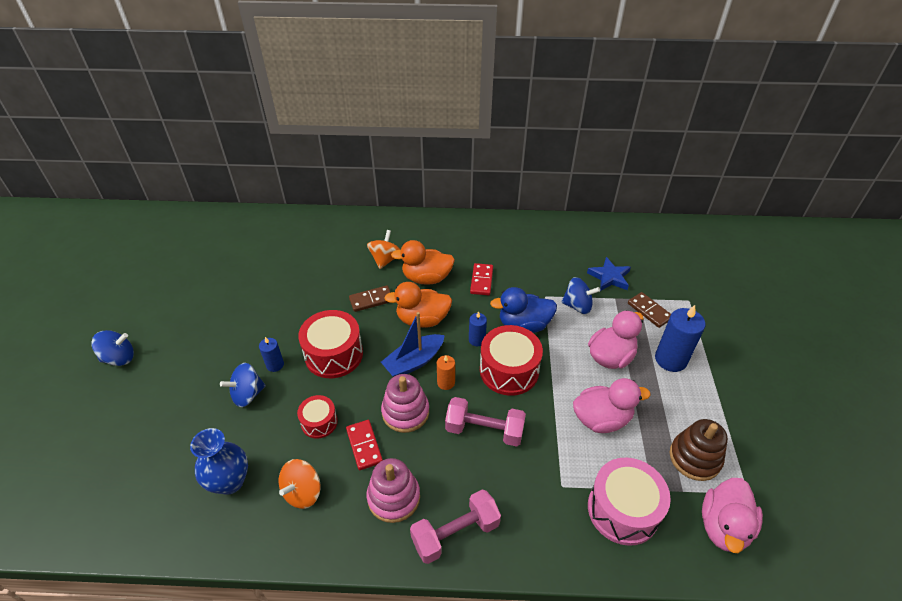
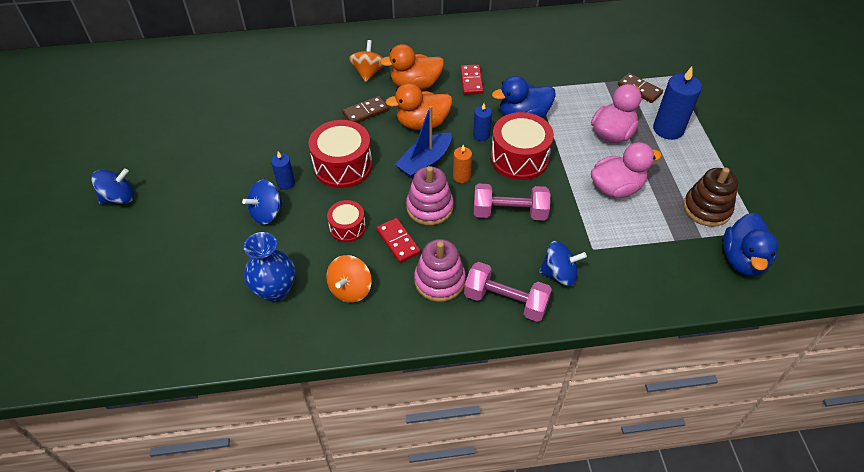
camera: 10 degrees left, 5 degrees up
(455, 533) = (505, 301): pink dumbbell -> pink dumbbell turned 60 degrees clockwise
(577, 306) = (570, 93): blue spinning top -> blue spinning top (559, 274)
(609, 277) = (595, 63): blue star -> none
(623, 510) = (652, 259): pink drum -> none
(723, 526) = (742, 260): pink duck -> blue duck

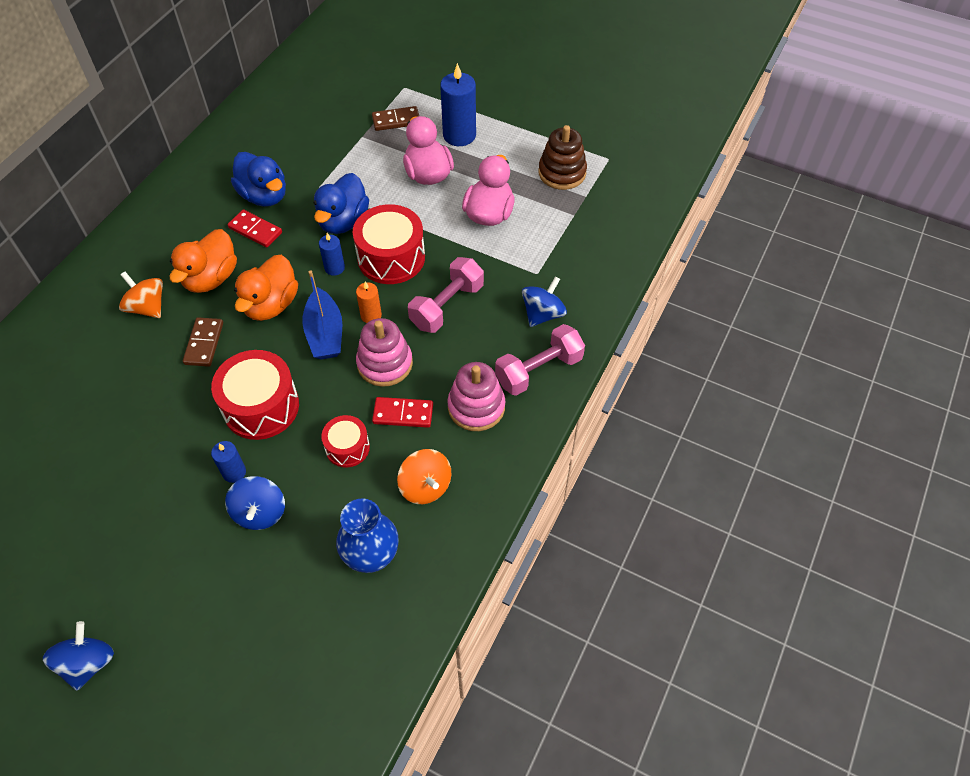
camera: 55 degrees left, 5 degrees up
(742, 260) = (627, 188): blue duck -> blue duck (264, 196)

